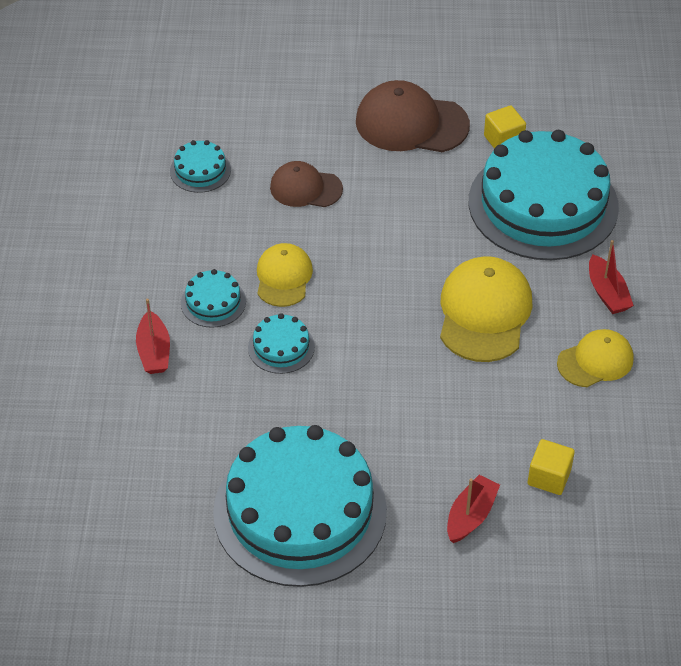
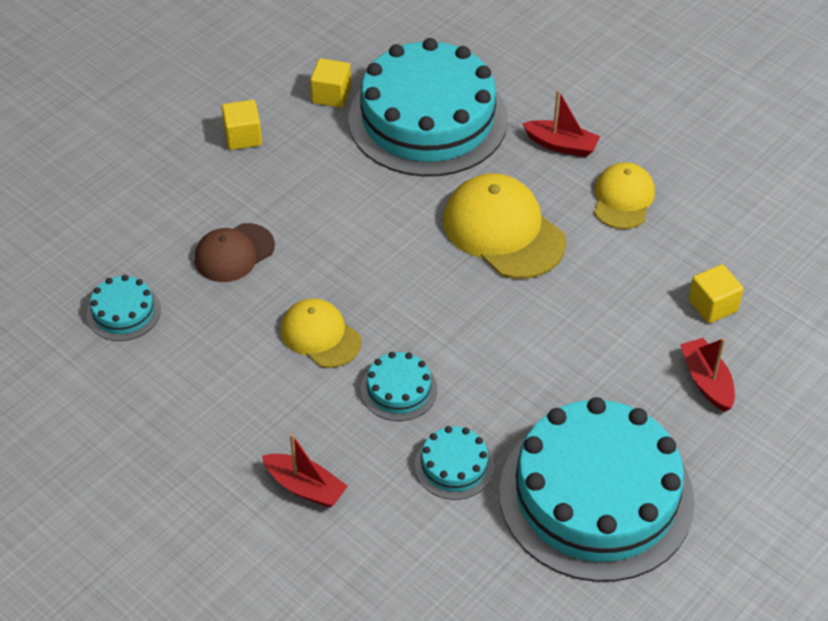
camera: 50 degrees left, 0 degrees up
(213, 302) = (294, 405): turquoise cake -> turquoise cake (454, 465)
(411, 123) = (243, 137): brown cap -> yellow cube

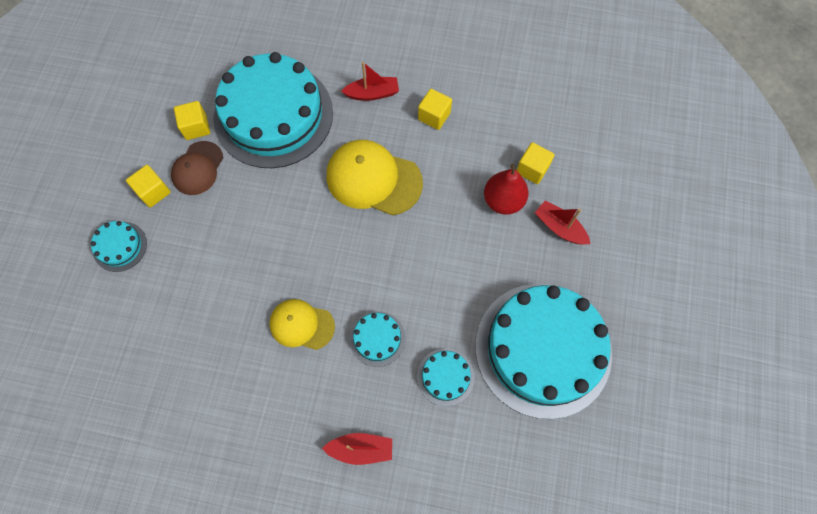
camera: 30 degrees left, 20 degrees up
(123, 312) = (153, 380): turquoise cake -> turquoise cake (120, 246)
(234, 253) = (203, 290): brown cap -> brown cap (198, 168)
(623, 199) = (434, 116): yellow cap -> yellow cube
(651, 322) = (503, 201): none -> red pear

